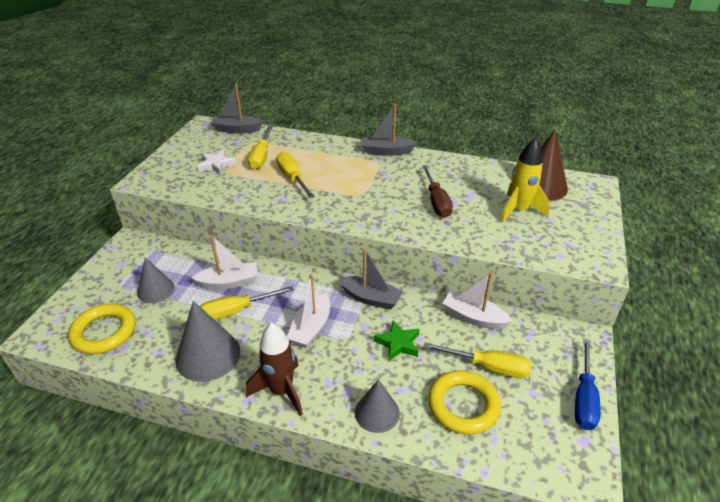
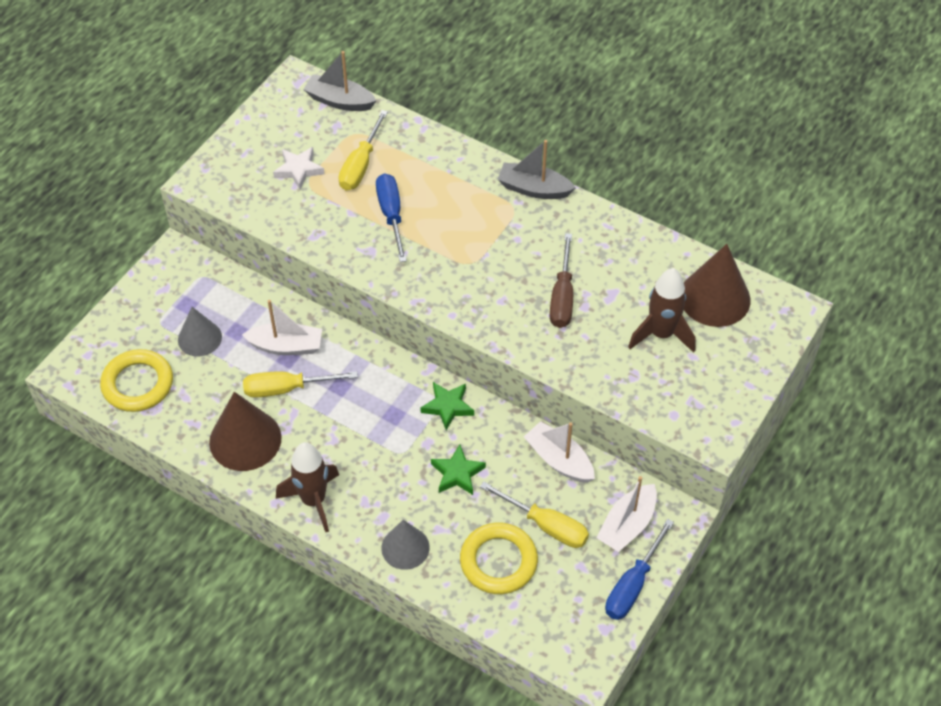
camera: 15 degrees right, 15 degrees up
(208, 355) = (245, 439): grey cone -> brown cone
(292, 178) = (391, 215): yellow screwdriver -> blue screwdriver
(311, 328) = (365, 431): white boat -> white boat (627, 525)
(371, 298) = (448, 407): grey boat -> green star
(519, 210) = (661, 334): yellow rocket -> brown rocket

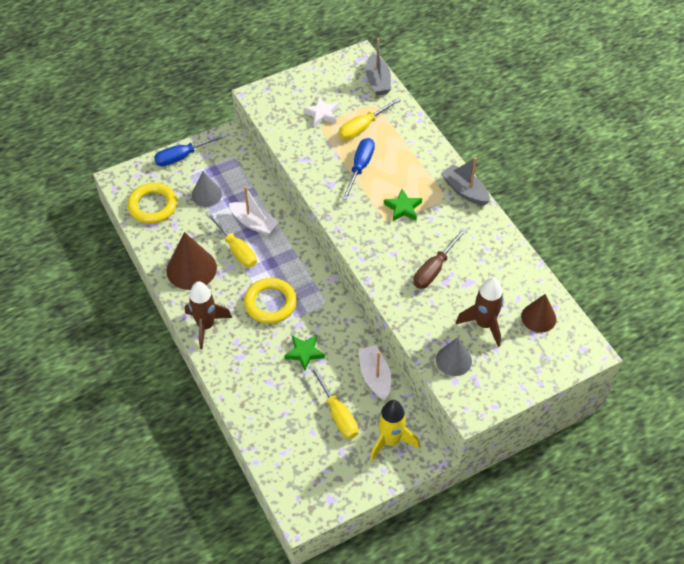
camera: 30 degrees right, 0 degrees up
(286, 389) = (236, 250): yellow screwdriver -> yellow screwdriver turned 150 degrees counterclockwise
(339, 101) = (377, 81): grey boat -> grey boat turned 150 degrees counterclockwise
(405, 547) = (241, 382): grey cone -> grey cone (453, 360)
(448, 407) = (327, 308): green star -> green star (403, 208)
(498, 561) = (292, 421): yellow ring -> yellow ring (270, 303)
(627, 525) = (390, 441): white boat -> yellow rocket
(633, 585) = (367, 481): blue screwdriver -> blue screwdriver (182, 156)
(714, 298) = (538, 317): brown cone -> brown cone, size x0.64

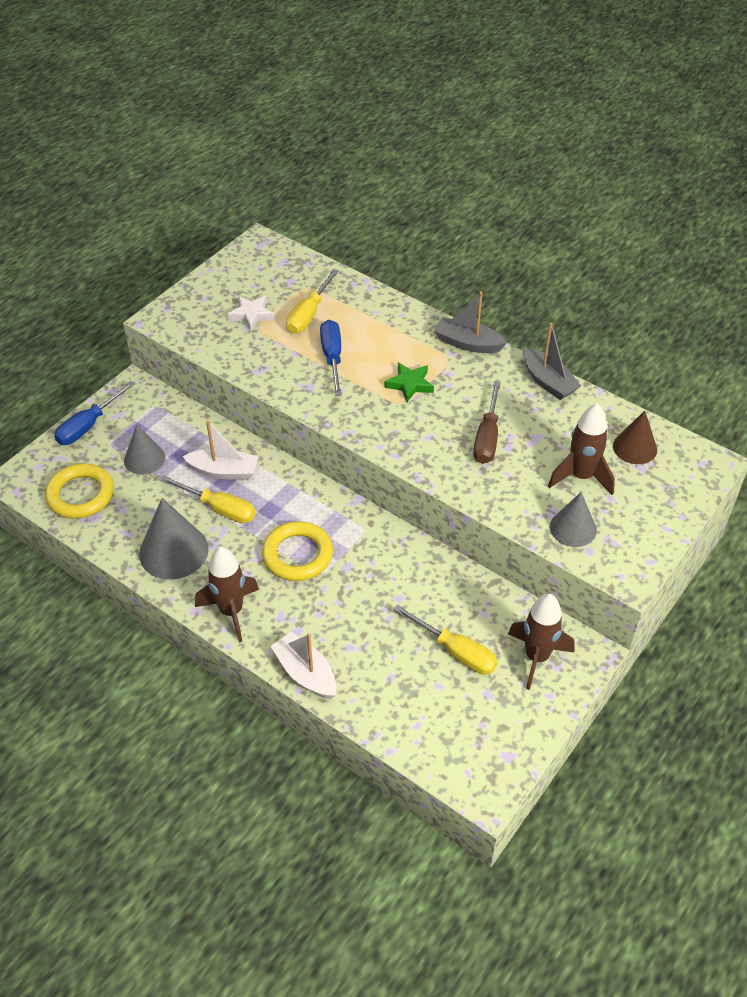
camera: 25 degrees left, 5 degrees down
(191, 269) = (173, 551): brown cone -> grey cone
(304, 353) = (373, 596): green star -> none
(375, 376) = (473, 591): white boat -> white boat (305, 673)
(377, 81) = (296, 261): grey boat -> grey boat (548, 381)
(390, 441) = (536, 657): yellow rocket -> brown rocket

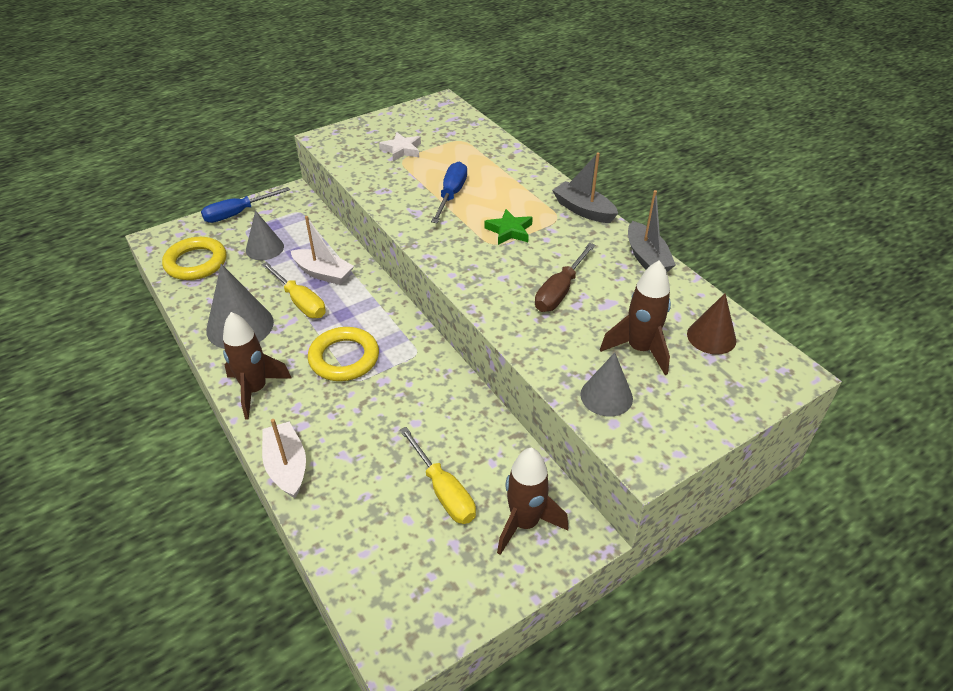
camera: 20 degrees right, 5 degrees down
(309, 314) = (451, 159): yellow screwdriver -> none

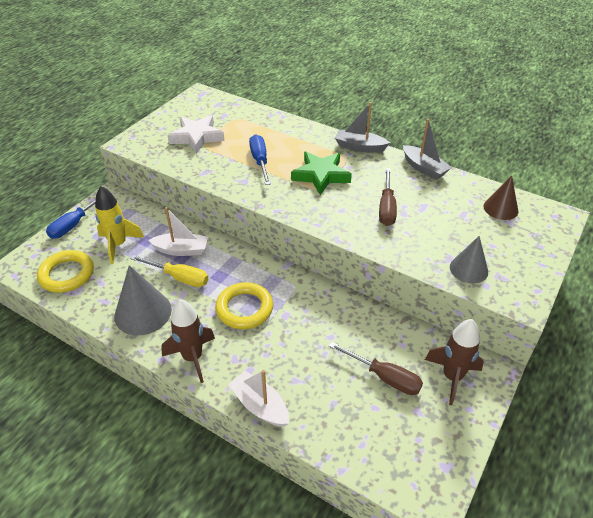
camera: 25 degrees left, 0 degrees up
(264, 248) = (118, 245): grey cone -> yellow rocket
(401, 150) = (197, 137): white star -> white star, size x1.57
(443, 491) = (384, 377): yellow screwdriver -> brown screwdriver
(509, 231) = (321, 175): green star -> green star, size x1.57
(639, 349) = (465, 231): brown rocket -> none

